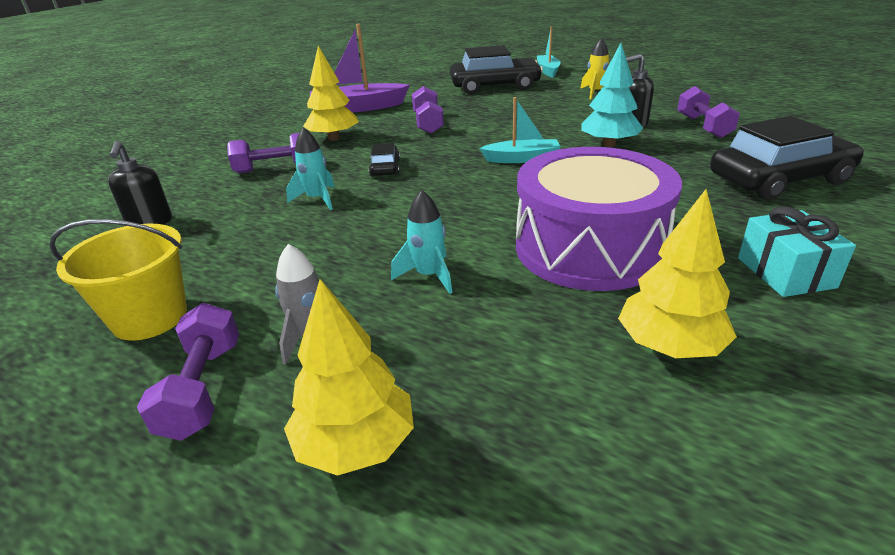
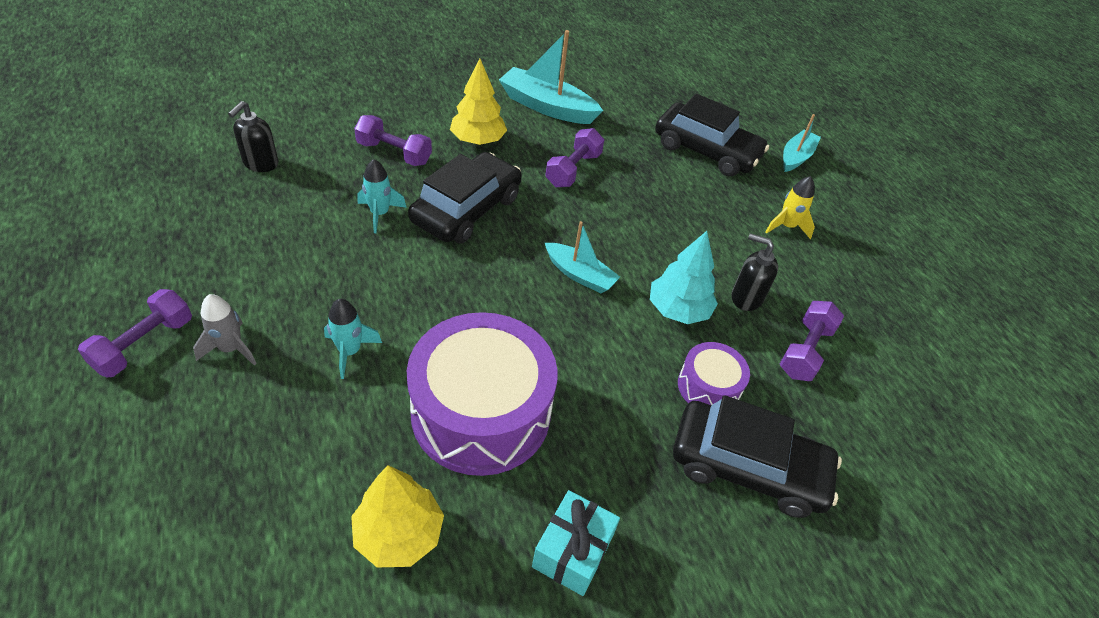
camera: 30 degrees right, 15 degrees up
(150, 317) = (176, 262): yellow bucket -> none
(355, 444) = (164, 447): yellow tree -> none
(358, 108) = (547, 107): purple boat -> turquoise boat
(385, 168) = (466, 209): black car -> black car, size x2.12
(690, 162) = (708, 387): none -> purple drum

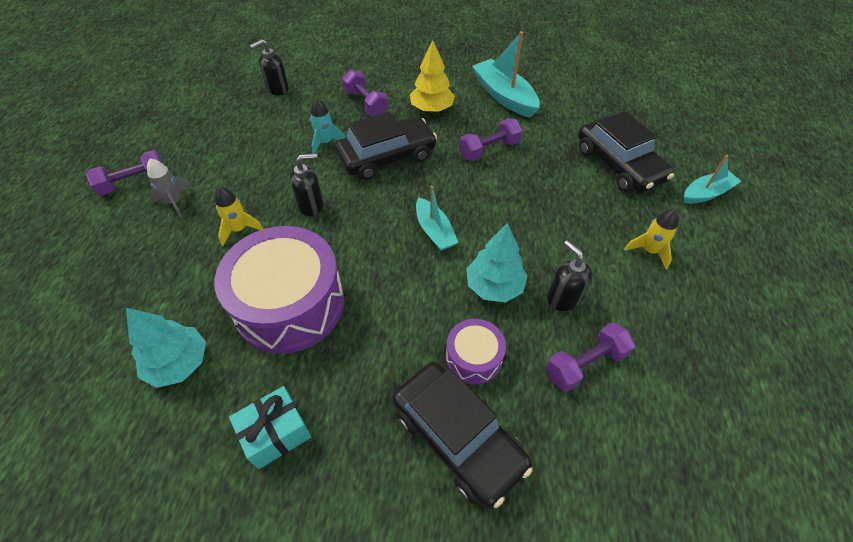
camera: 35 degrees right, 5 degrees up
(350, 352) = (239, 229): turquoise rocket -> yellow rocket
(399, 534) = (179, 363): yellow tree -> turquoise tree
(419, 293) = (311, 205): none -> black soap dispenser

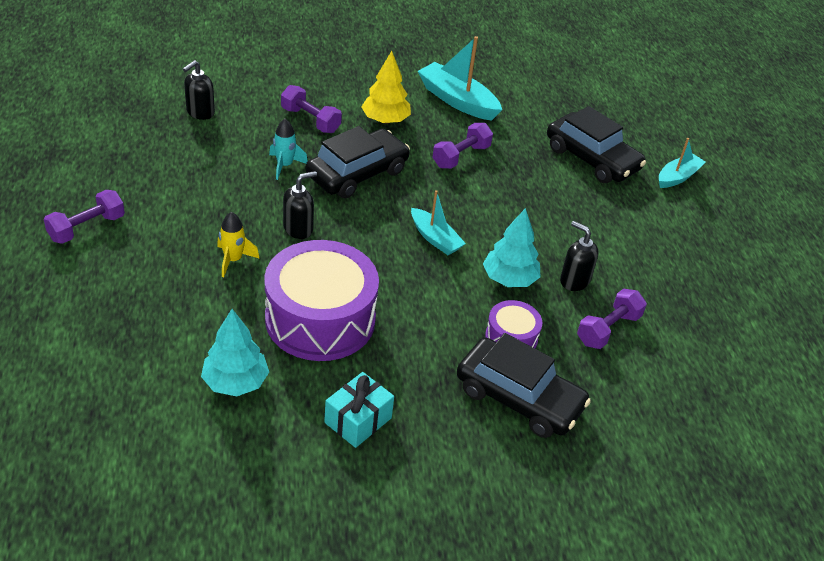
camera: 20 degrees left, 10 degrees down
(175, 202) = (147, 242): grey rocket -> none
(649, 251) = (639, 232): yellow rocket -> none

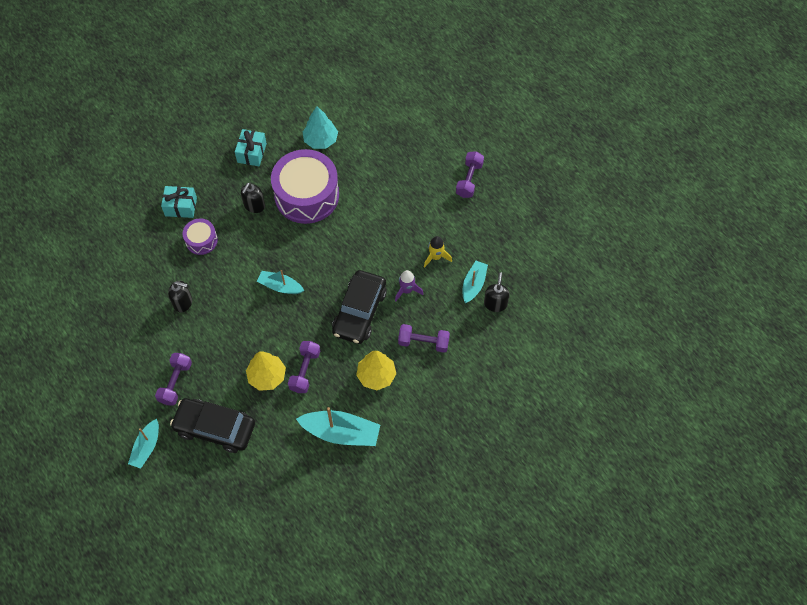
camera: 155 degrees right, 20 degrees up
(204, 136) = (473, 284): none -> turquoise boat
(233, 260) = (378, 205): yellow rocket -> yellow rocket (436, 257)
(284, 165) = (407, 290): turquoise rocket -> purple rocket
(298, 229) = (361, 246): black soap dispenser -> black soap dispenser (254, 206)
(508, 171) = (267, 376): none -> yellow tree
(509, 279) = (221, 281): turquoise tree -> none
(519, 398) = (181, 207): black car -> turquoise gift
(608, 329) = (150, 277): purple dumbbell -> purple dumbbell (175, 383)

